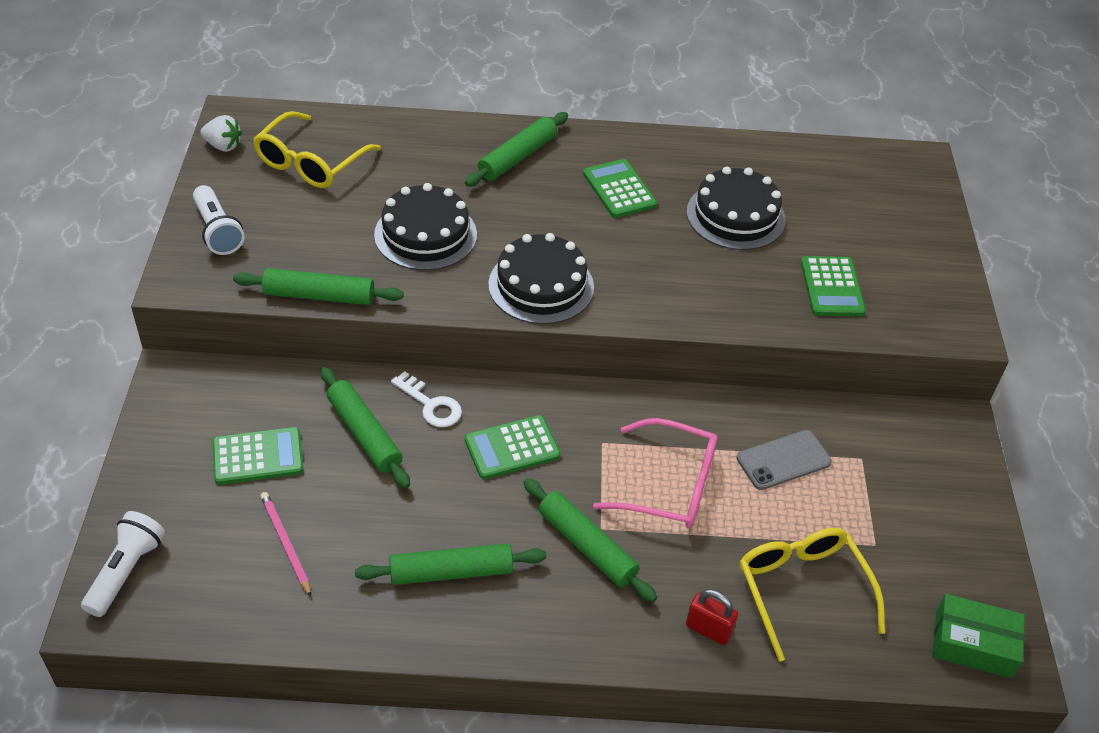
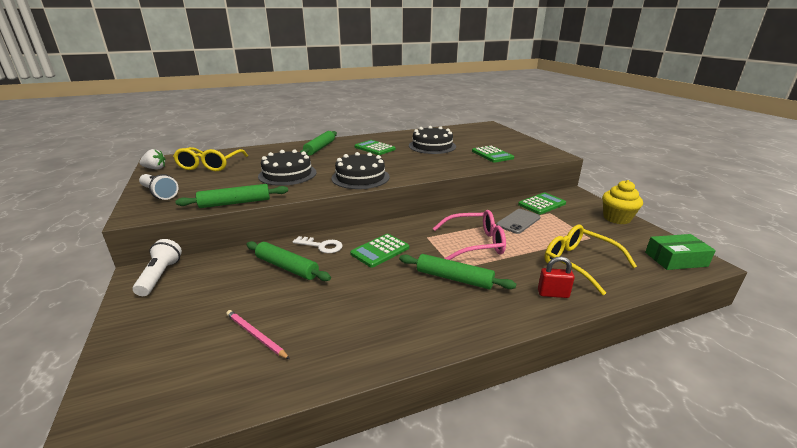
camera: 20 degrees left, 20 degrees down
(126, 571) = (119, 395): white flashlight -> white flashlight (160, 276)
(258, 457) = (217, 296): green calculator -> green calculator (542, 204)
(451, 572) = (382, 315): green rolling pin -> none
(973, 517) = (617, 218): none -> yellow cupcake

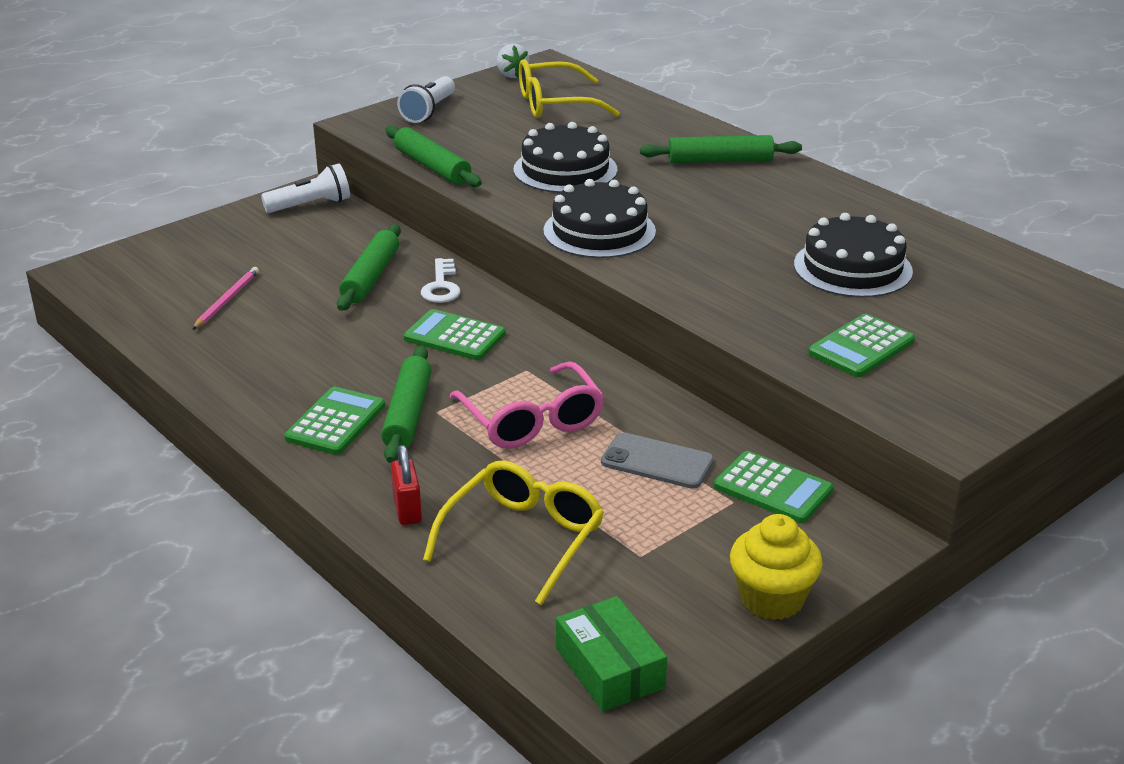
camera: 70 degrees right, 5 degrees up
(374, 148) = (773, 210): green calculator -> green calculator (335, 422)

